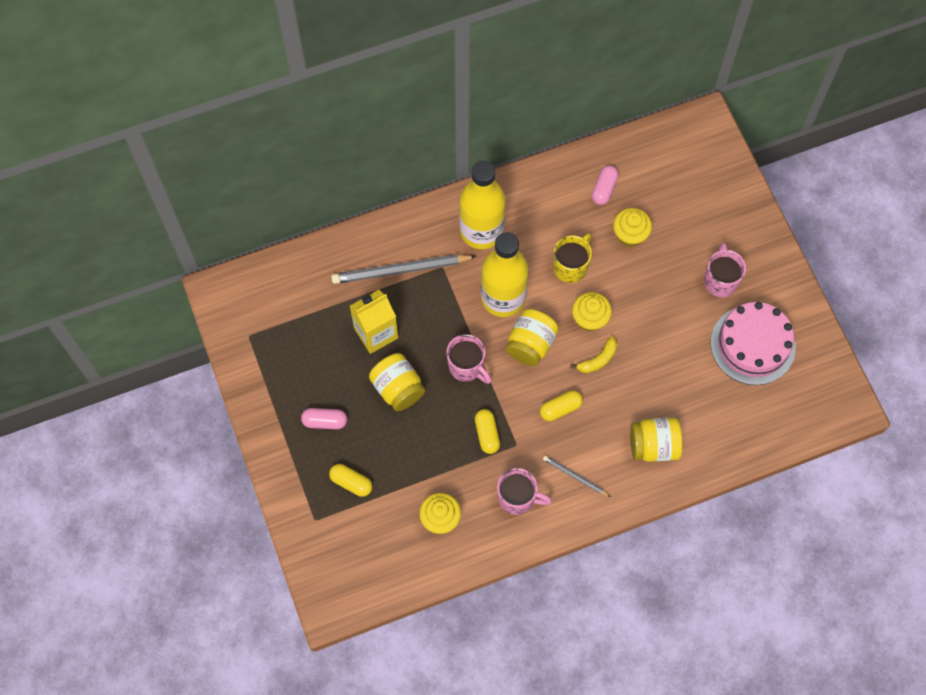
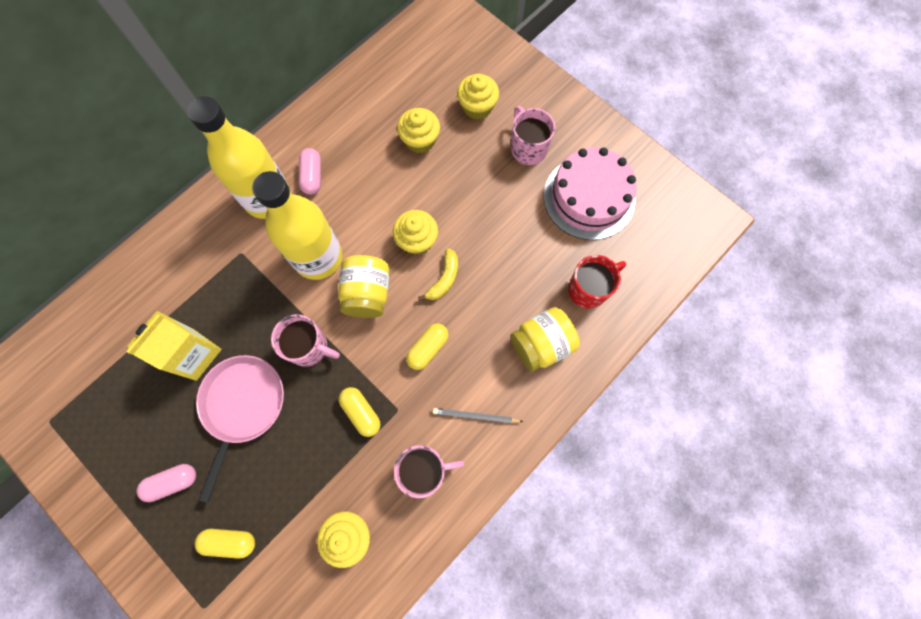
camera: 25 degrees left, 5 degrees up
(398, 388) = (242, 406): yellow jar -> pink pan
(400, 270) = (197, 275): grey pencil -> none
(571, 266) = (375, 196): yellow mug -> none
(604, 189) = (375, 107): pink capsule -> pink capsule (312, 176)
(693, 225) = (477, 107): none -> yellow cupcake
(714, 420) = (588, 289): none -> red mug

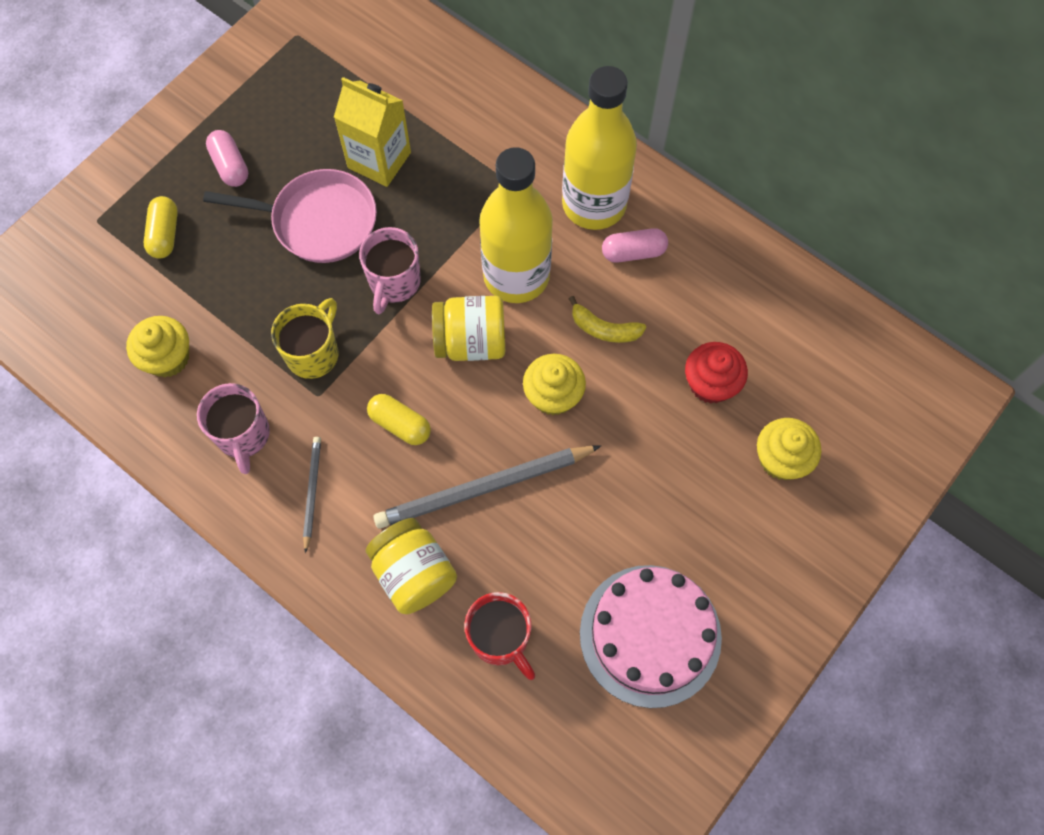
camera: 85 degrees right, 5 degrees down
(361, 412) = (313, 353): yellow capsule -> yellow mug
(420, 140) = (710, 383): yellow cupcake -> red cupcake
(444, 279) = (499, 436): yellow banana -> yellow banana (604, 329)
(482, 292) = (484, 488): none -> grey pencil
(528, 148) = (721, 538): pink mug -> none

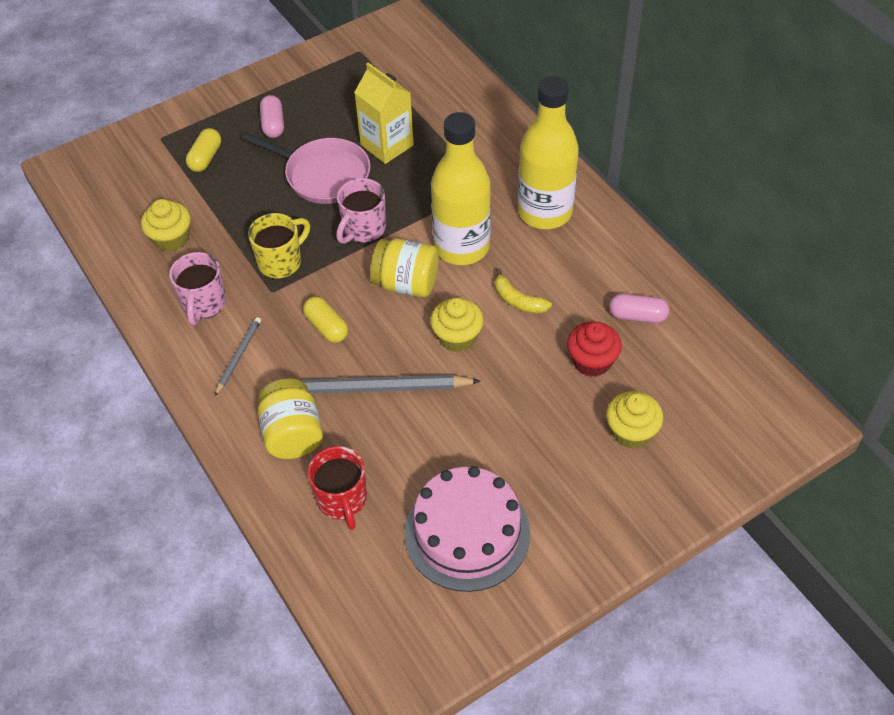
camera: 20 degrees right, 15 degrees down
(633, 252) = (564, 252): pink capsule -> pink capsule (637, 316)

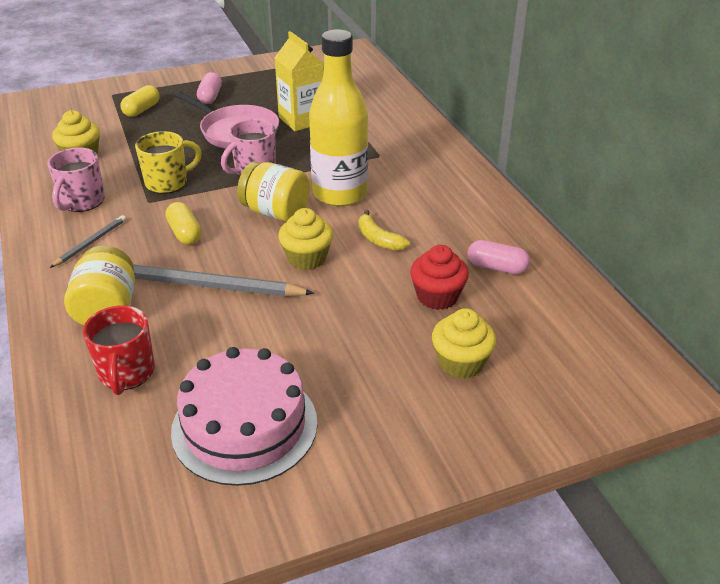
camera: 10 degrees right, 15 degrees down
(545, 212) = (429, 180): yellow bottle -> none

